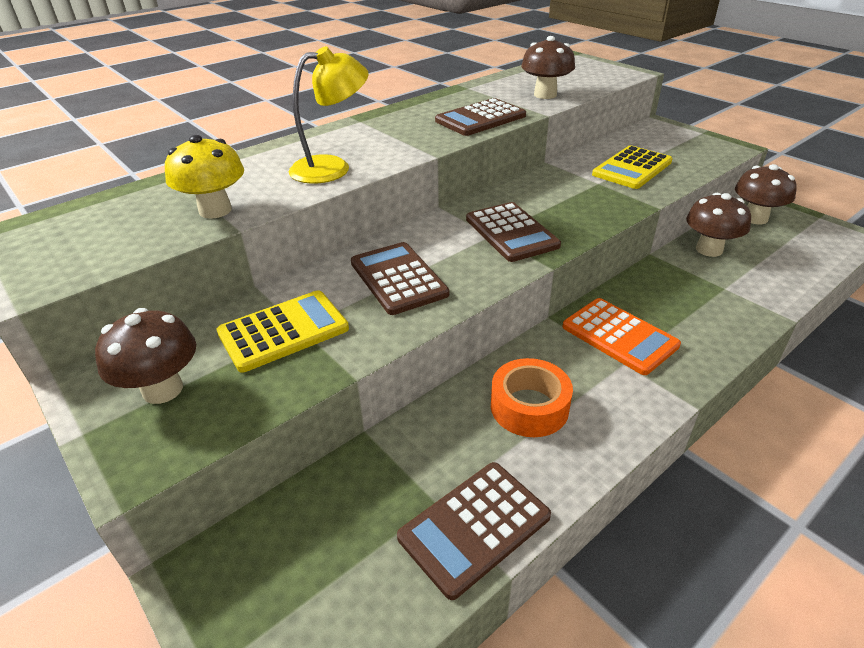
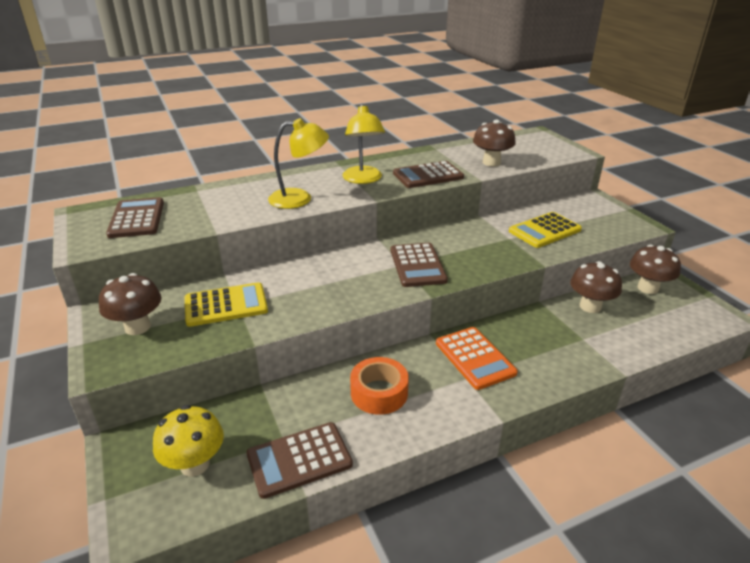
camera: 15 degrees right, 5 degrees down
(215, 210) = (208, 217): yellow mushroom -> yellow mushroom (195, 464)
(398, 278) = (318, 284): brown calculator -> brown calculator (137, 218)
(402, 133) = (363, 179): none -> yellow lamp

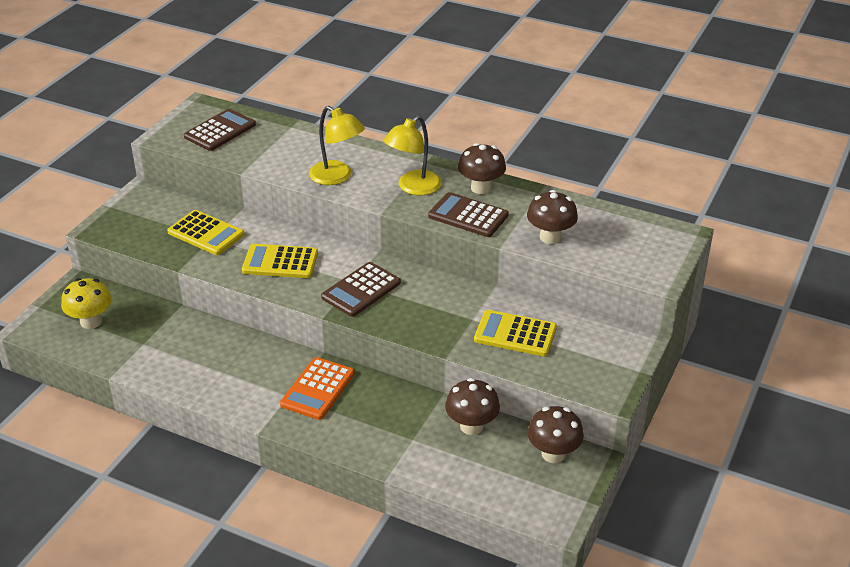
camera: 50 degrees right, 5 degrees up
(137, 327) = (146, 215): brown mushroom -> brown mushroom (481, 188)
(299, 460) = (133, 360): brown calculator -> none
(327, 285) = (280, 262): none -> yellow calculator
(379, 393) = (227, 361): orange tape -> none

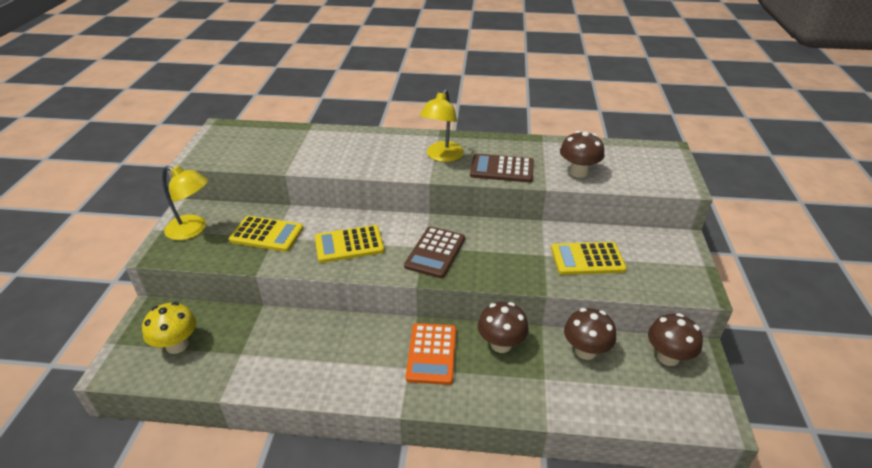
camera: 20 degrees left, 0 degrees up
(220, 131) = (247, 143): brown calculator -> none
(337, 177) = (373, 160): yellow lamp -> yellow lamp (193, 230)
(481, 188) = (496, 146): brown mushroom -> brown mushroom (501, 344)

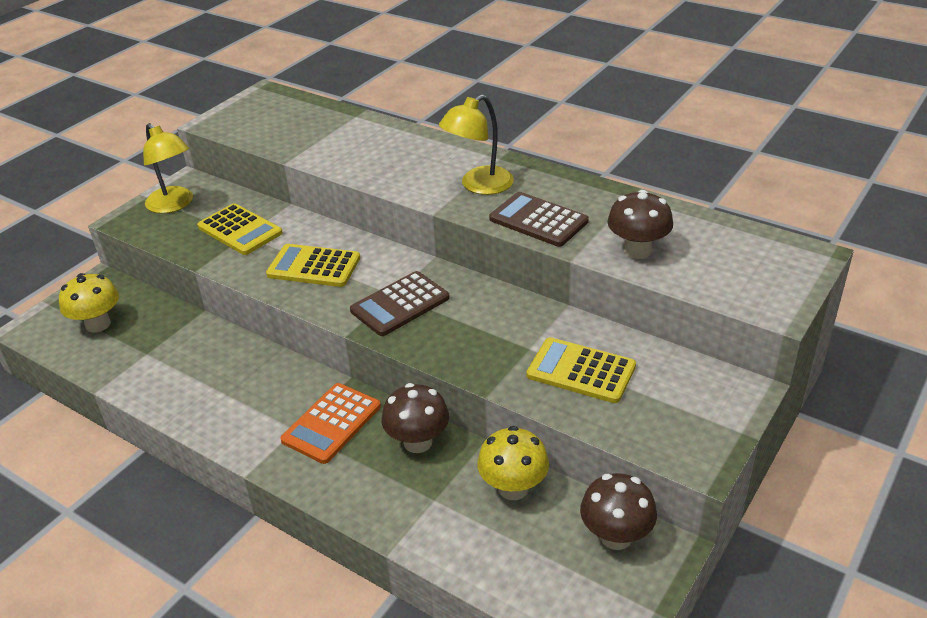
camera: 30 degrees right, 0 degrees up
(585, 351) = (513, 488): brown mushroom -> yellow mushroom

